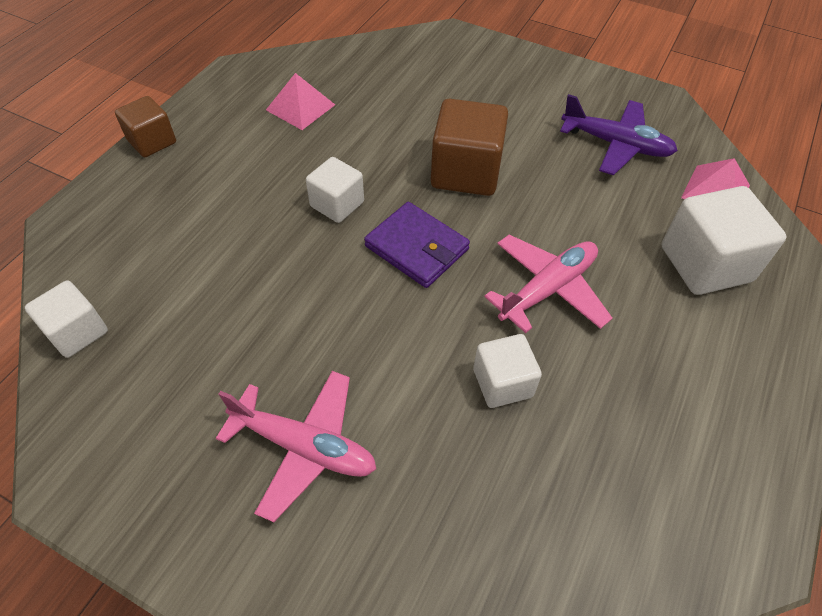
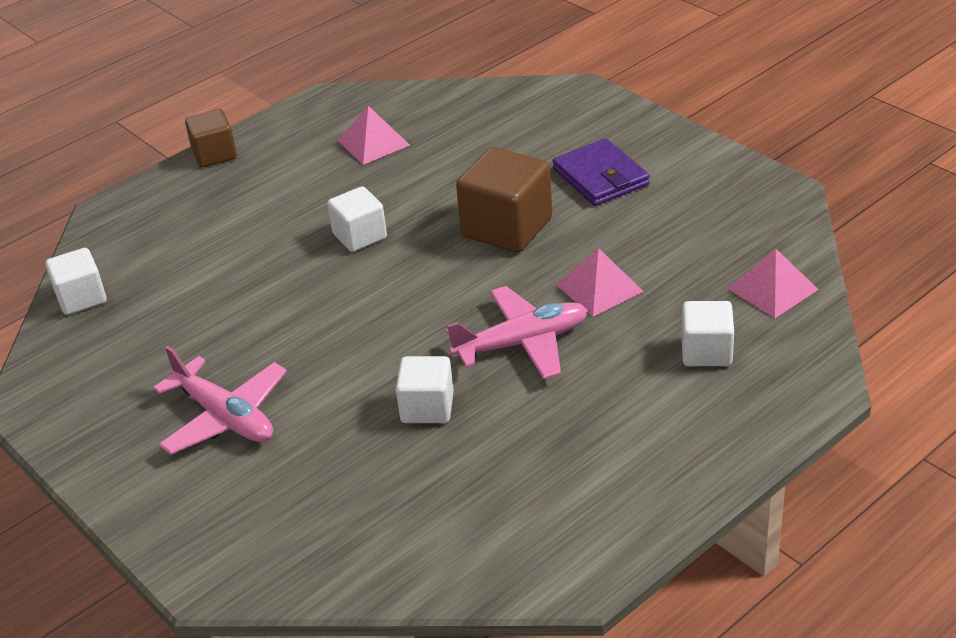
camera: 25 degrees right, 15 degrees down
(416, 248) = (415, 286): purple wallet -> purple wallet (600, 177)
(579, 217) = (599, 288): none -> pink pyramid
(616, 144) = (691, 227): purple plane -> none
(705, 264) = (706, 352): white cube -> white cube, size x0.61

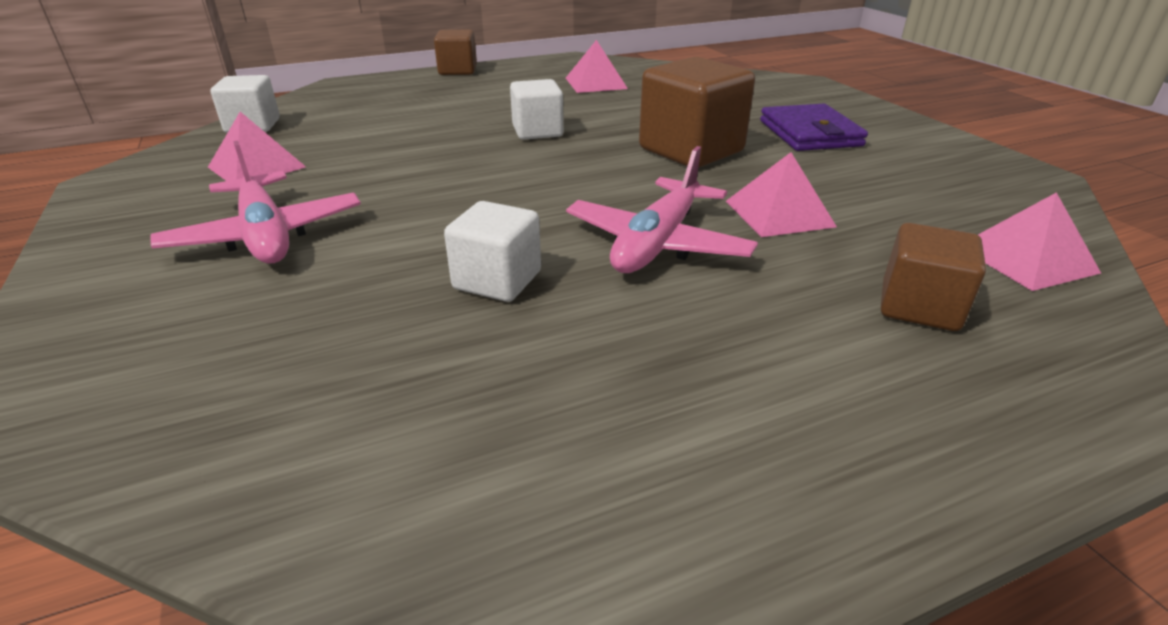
camera: 15 degrees right, 5 degrees down
(142, 349) = (257, 167): none -> pink pyramid
(522, 343) = (658, 243): pink plane -> pink plane turned 120 degrees clockwise
(706, 352) = (919, 307): white cube -> brown cube

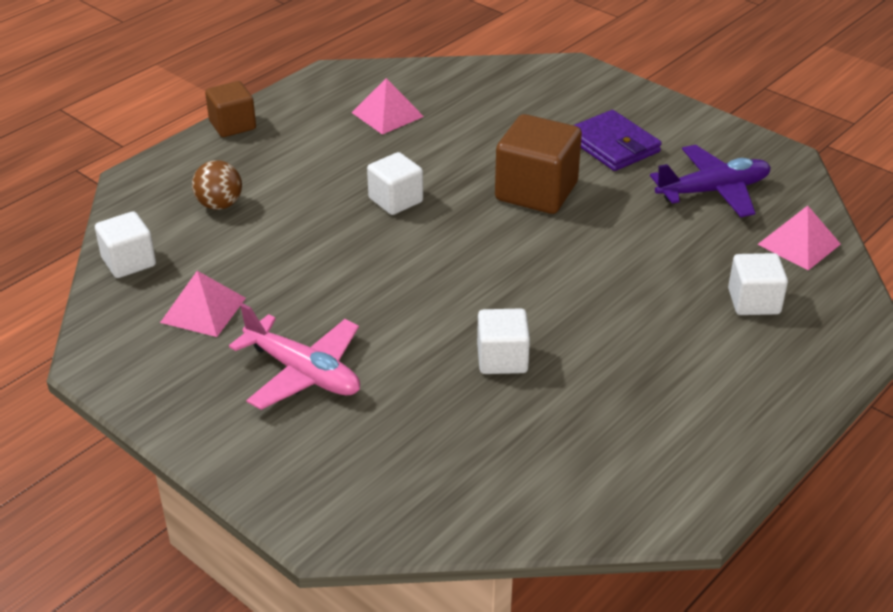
camera: 25 degrees left, 5 degrees up
(379, 108) = (219, 205): none -> brown ball
(658, 243) = (578, 297): pink plane -> none
(779, 213) = (638, 245): pink pyramid -> none
(915, 187) = (713, 191): none -> purple plane
(919, 307) = (753, 302): brown cube -> white cube

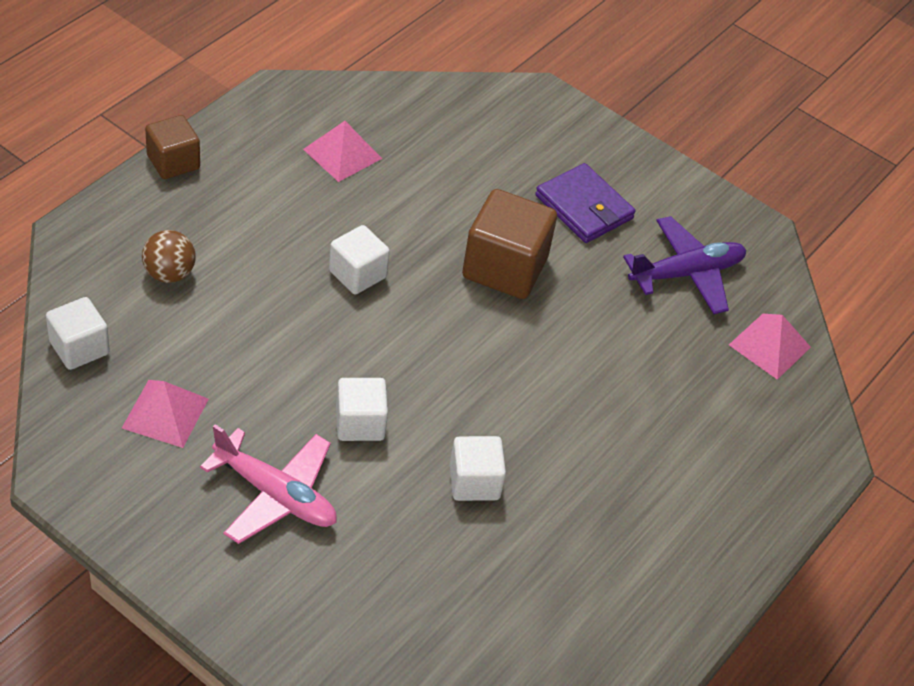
camera: 10 degrees left, 10 degrees up
(753, 302) = (722, 417): white cube -> white cube (360, 423)

